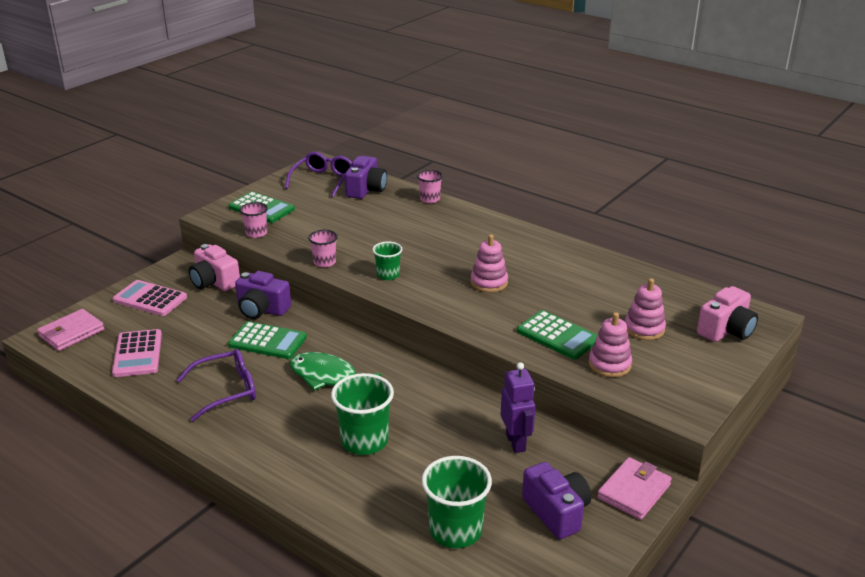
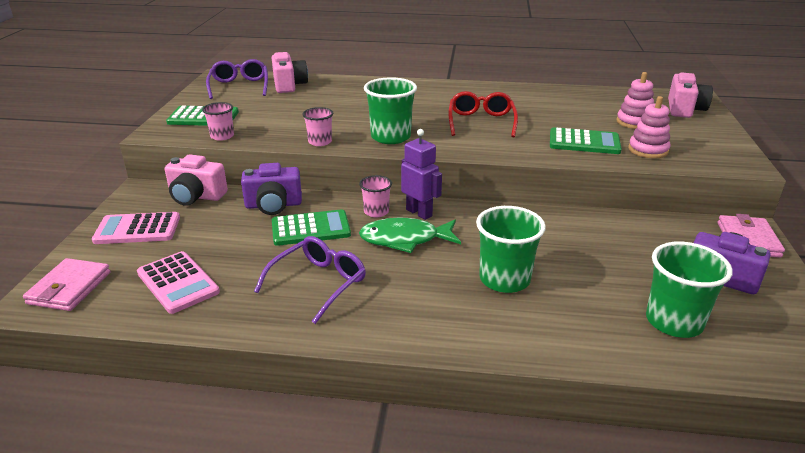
camera: 30 degrees left, 0 degrees up
(366, 190) = (289, 85): purple camera -> pink camera
(388, 275) = (390, 137): green cup -> green cup, size x1.73
(430, 199) = (354, 80): pink cup -> pink cup (376, 212)
(489, 282) = (481, 122): pink stacking toy -> red glasses
(516, 442) = (623, 236): purple robot -> purple robot (419, 213)

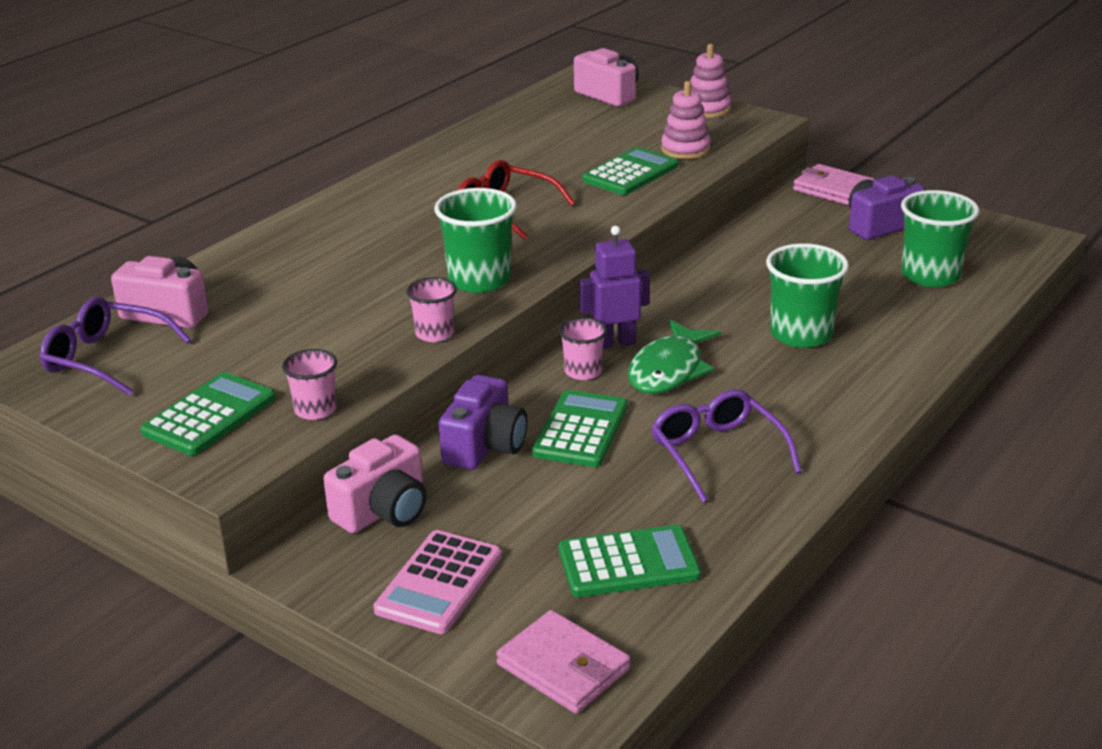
camera: 60 degrees left, 0 degrees up
(178, 282) = (628, 563): pink calculator -> green calculator
(634, 122) = (610, 130): pink stacking toy -> pink stacking toy (707, 109)

